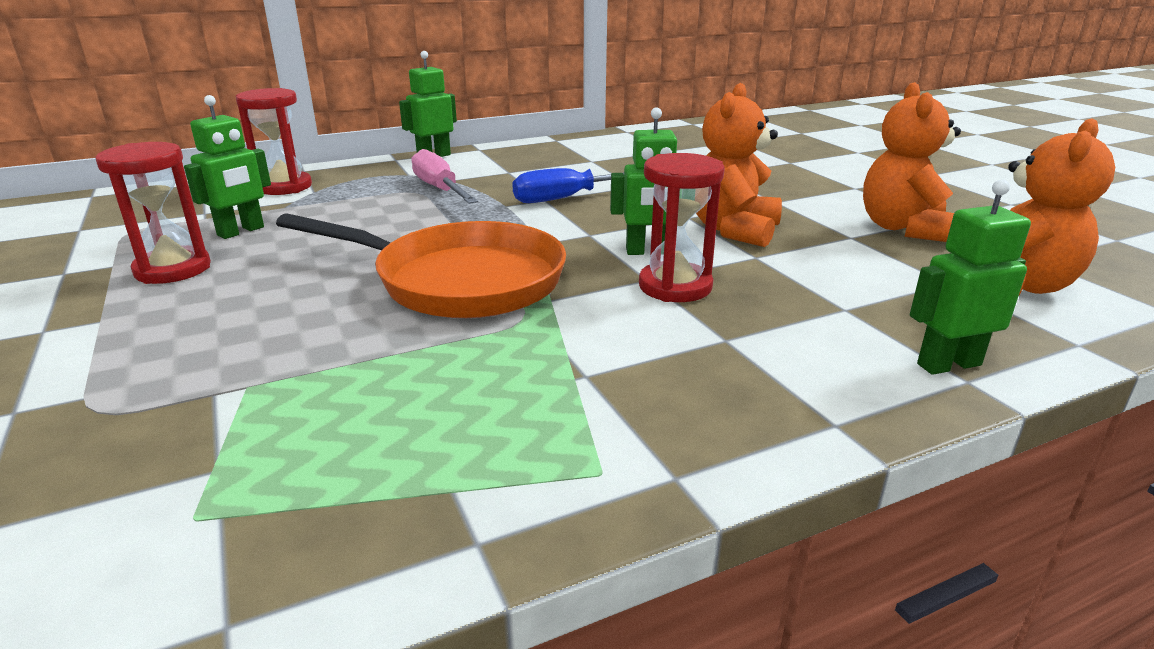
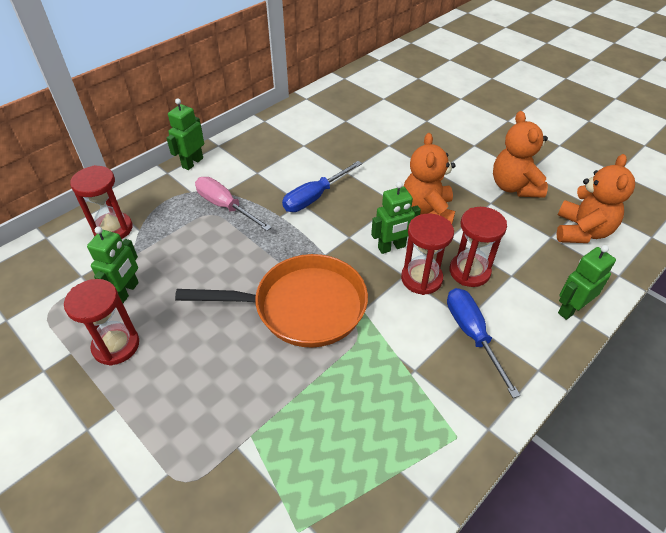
camera: 20 degrees left, 20 degrees up
(724, 357) = (472, 335): none -> blue screwdriver
(766, 293) = (469, 271): none -> red hourglass

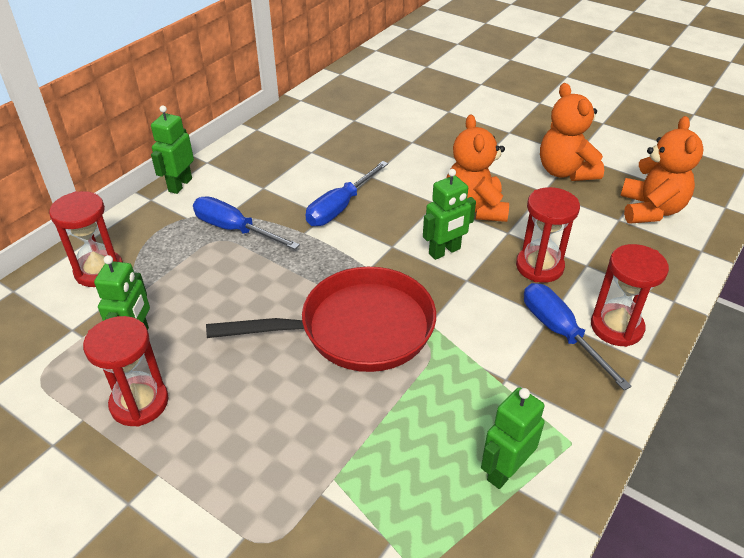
camera: 10 degrees left, 5 degrees down
(225, 206) = (234, 229): pink screwdriver -> blue screwdriver
(302, 307) = (358, 329): orange pan -> red pan
(421, 278) = (487, 281): red hourglass -> red hourglass (616, 327)
(570, 309) = (659, 292): green robot -> green robot (504, 470)

